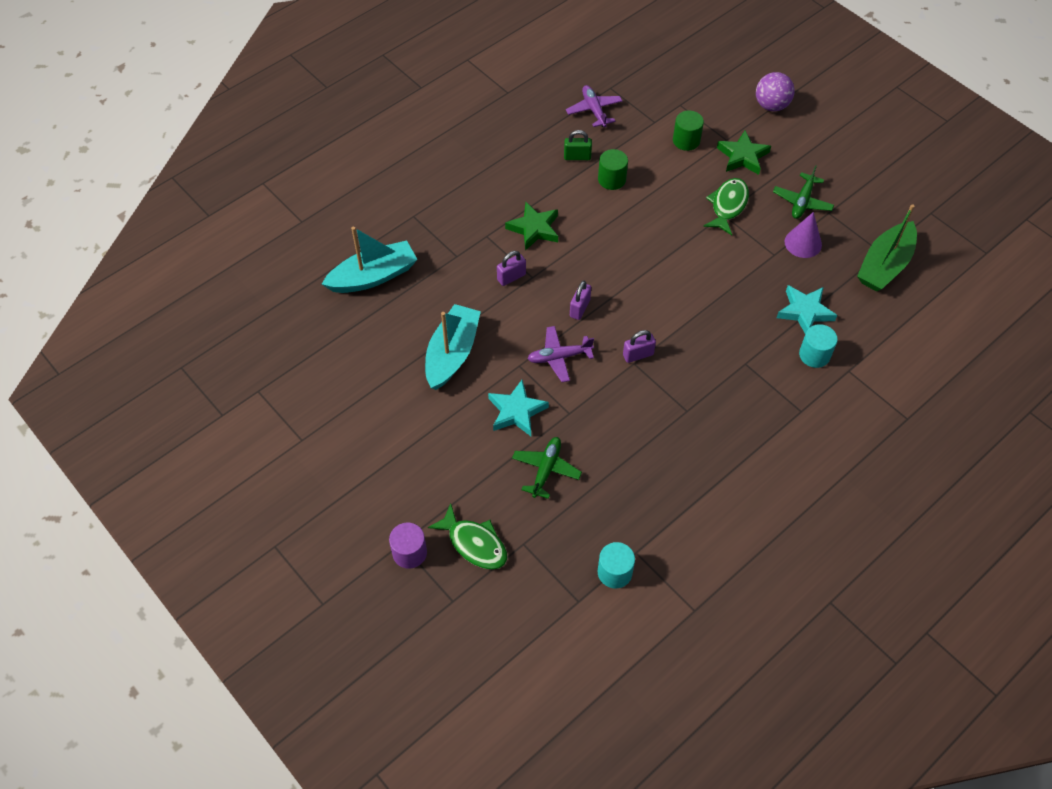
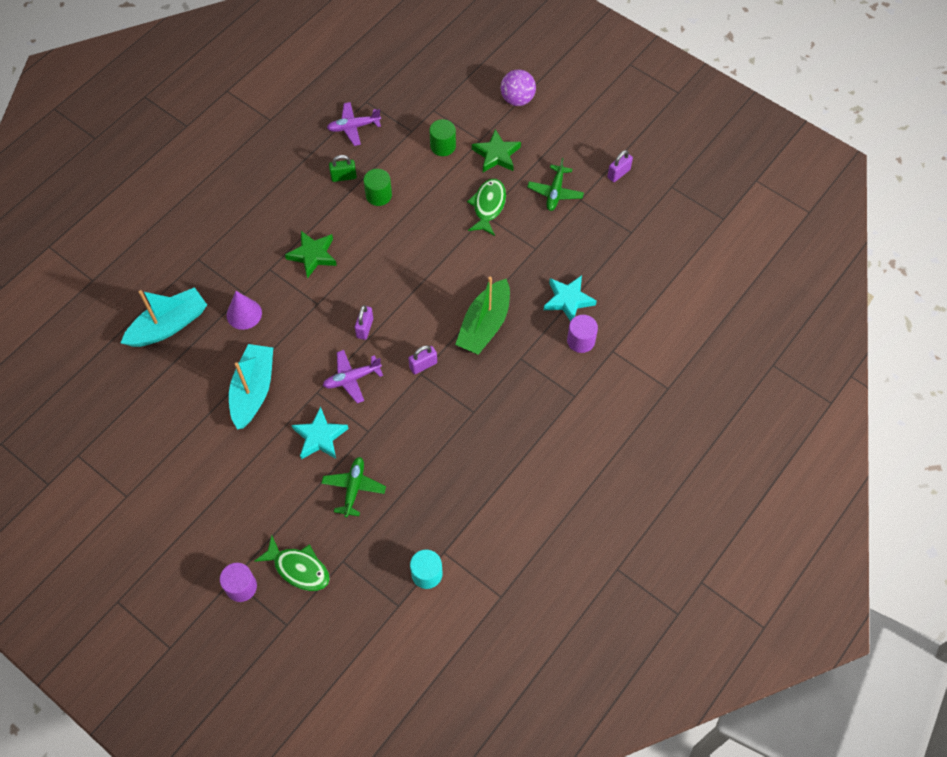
camera: 10 degrees left, 5 degrees up
(511, 277) = (298, 307): purple padlock -> purple padlock (618, 173)
(594, 110) = (353, 127): purple plane -> purple plane turned 75 degrees counterclockwise
(803, 243) = (560, 233): purple cone -> purple cone (244, 314)
(814, 355) = (581, 340): turquoise cylinder -> purple cylinder
(884, 265) = (635, 244): green boat -> green boat (484, 325)

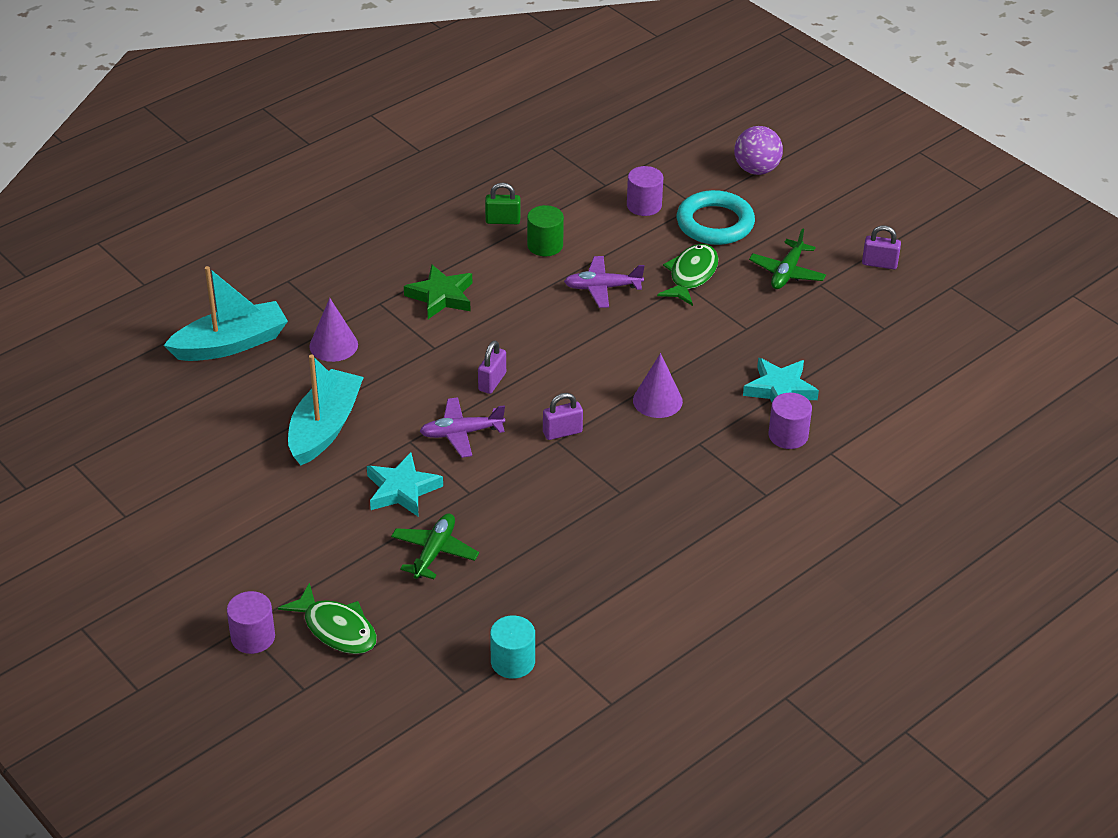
camera: 10 degrees right, 20 degrees down
(353, 127) = (528, 171): purple plane -> purple plane (602, 288)
(443, 146) = (644, 205): green cylinder -> purple cylinder
(484, 325) = (657, 400): green boat -> purple cone
(496, 155) = (715, 223): green star -> turquoise ring
(618, 173) = (879, 264): purple padlock -> purple padlock turned 45 degrees clockwise

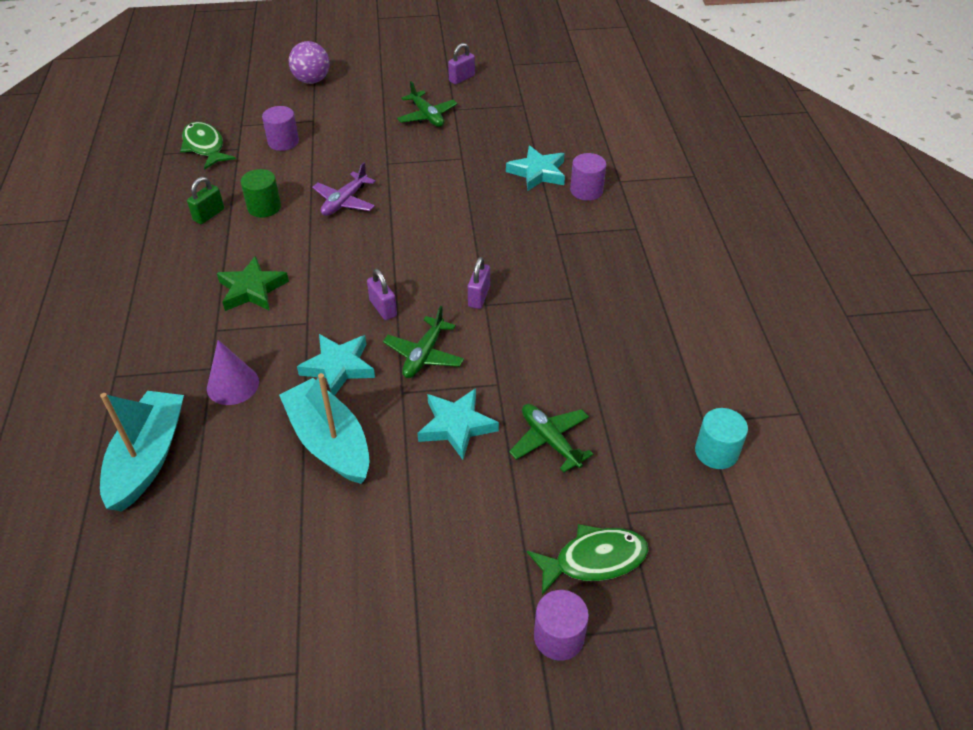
camera: 55 degrees left, 5 degrees up
(403, 391) = (338, 367): none -> turquoise star
(461, 433) = (424, 355): purple plane -> green plane
(657, 400) = (493, 232): purple cone -> none
(691, 275) = (381, 156): green fish -> green fish (205, 147)
(715, 223) = (342, 121): turquoise ring -> none

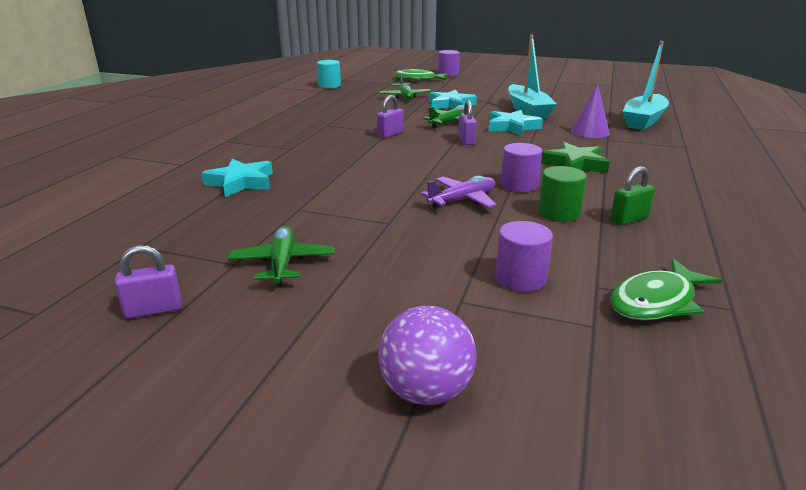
camera: 155 degrees left, 20 degrees down
(205, 147) = (656, 301): green fish -> green fish turned 60 degrees clockwise
(586, 190) = (221, 164): purple cylinder -> purple cylinder (519, 185)

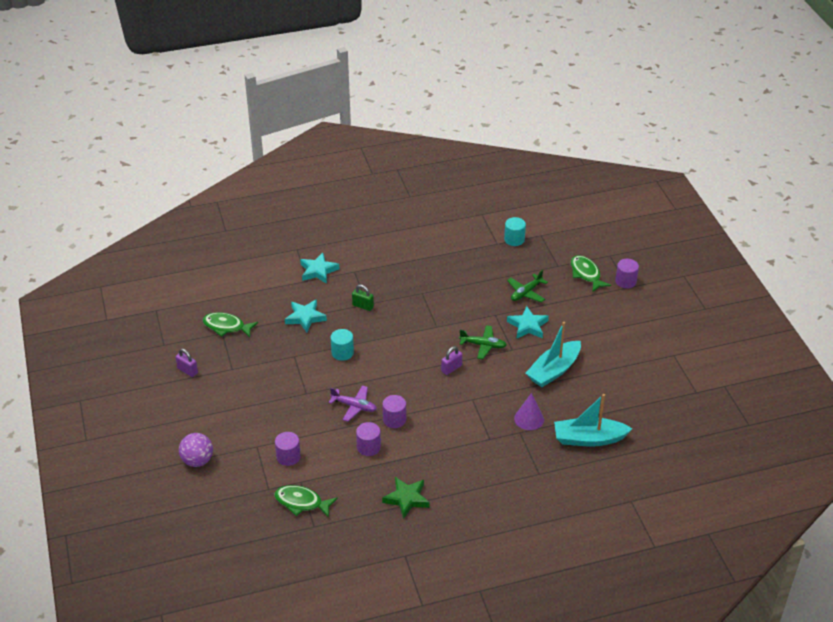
camera: 55 degrees right, 15 degrees up
(135, 238) = (226, 327): none -> green fish
(282, 263) = (243, 382): green plane -> none
(348, 180) = (342, 352): none -> turquoise cylinder
(390, 134) = (431, 330): purple padlock -> none
(512, 127) = (502, 378): turquoise star -> turquoise star (318, 271)
(559, 213) = (368, 447): green cylinder -> purple cylinder
(575, 164) = (451, 431): green star -> green star (406, 499)
(629, 219) = (383, 475): green padlock -> green padlock (363, 306)

